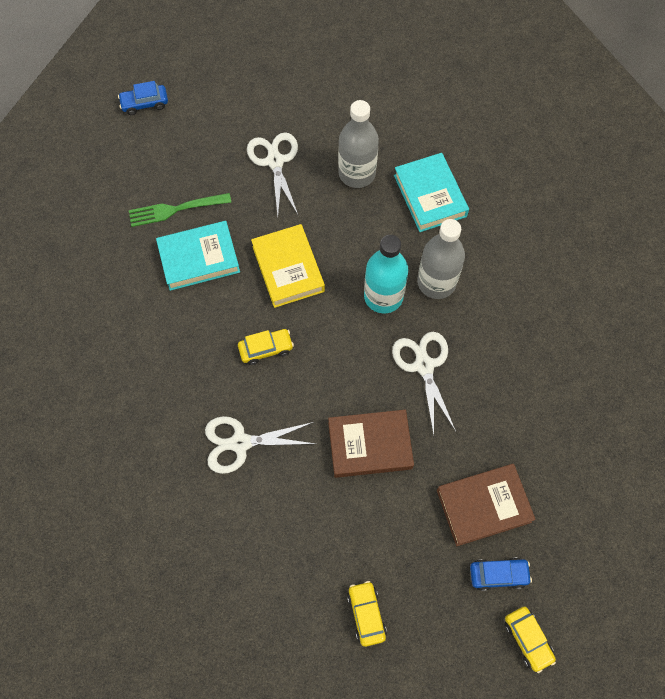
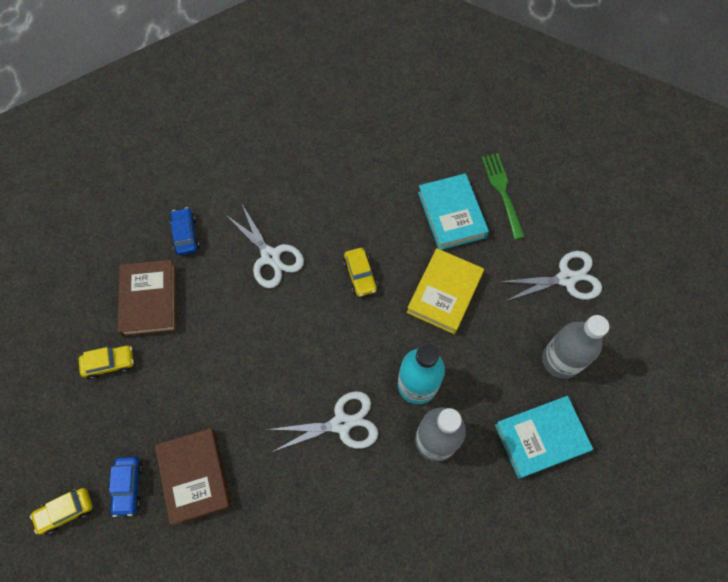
camera: 90 degrees right, 0 degrees up
(145, 103) = (618, 158): blue car -> blue car (185, 235)
(240, 443) = (270, 256): white scissors -> white scissors turned 150 degrees clockwise
(288, 269) = (444, 293): yellow book -> yellow book turned 45 degrees counterclockwise
(370, 445) = (262, 369): brown book -> brown book (149, 300)

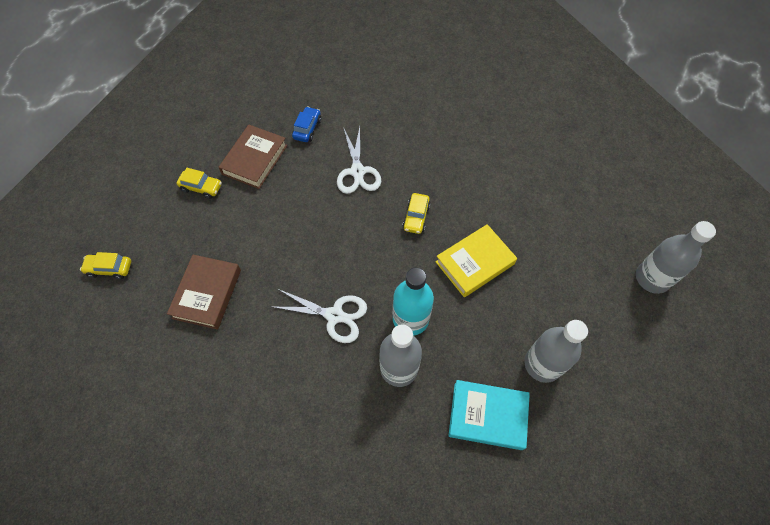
camera: 30 degrees right, 5 degrees down
(128, 487) = (159, 275): blue car -> none
(451, 214) = (516, 208): turquoise book -> none
(503, 192) = (570, 212): green fork -> none
(566, 278) = (586, 303): white scissors -> none
(609, 221) = (652, 278): none -> grey bottle

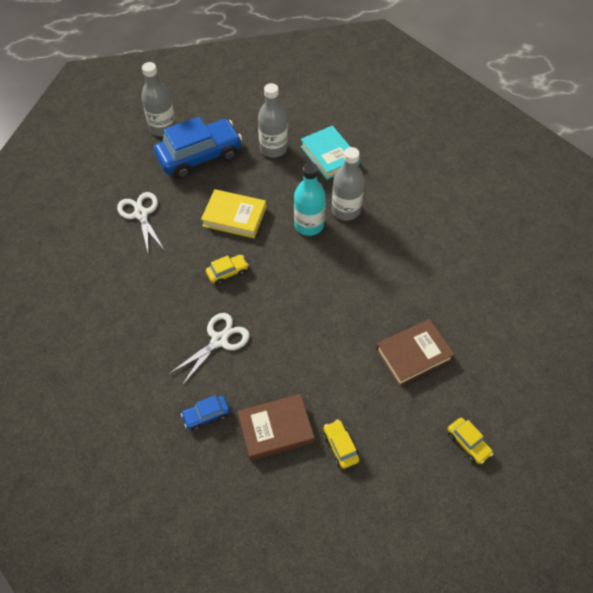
camera: 130 degrees left, 5 degrees down
(334, 315) = (348, 266): white scissors -> white scissors (141, 214)
(582, 285) = (199, 156): none -> blue car

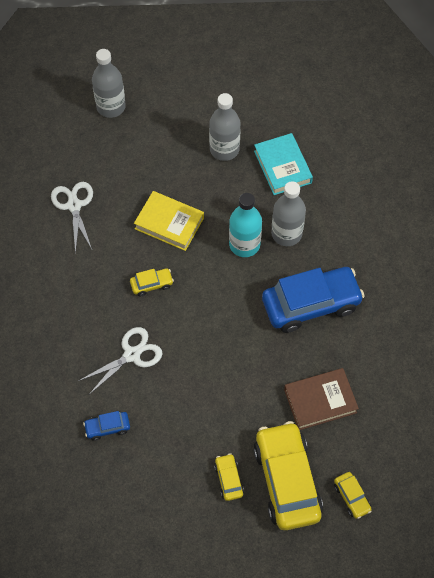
camera: 10 degrees right, 5 degrees up
(199, 156) = (144, 147): blue car -> blue car (311, 304)
(276, 429) = (171, 452): brown book -> none
(399, 437) = (286, 480): none -> yellow car

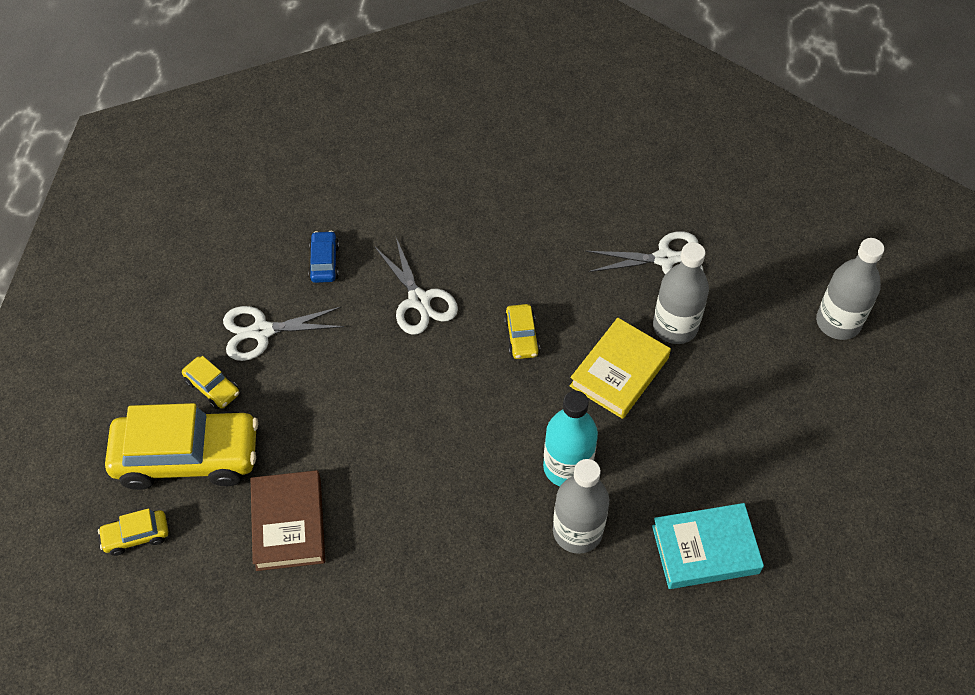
camera: 100 degrees right, 5 degrees down
(176, 457) = (262, 331): none -> white scissors
(224, 149) = (747, 467): grey bottle -> grey bottle (675, 326)
(228, 479) = (212, 387): yellow car -> yellow car turned 45 degrees clockwise
(311, 304) = (447, 542): blue car -> none

